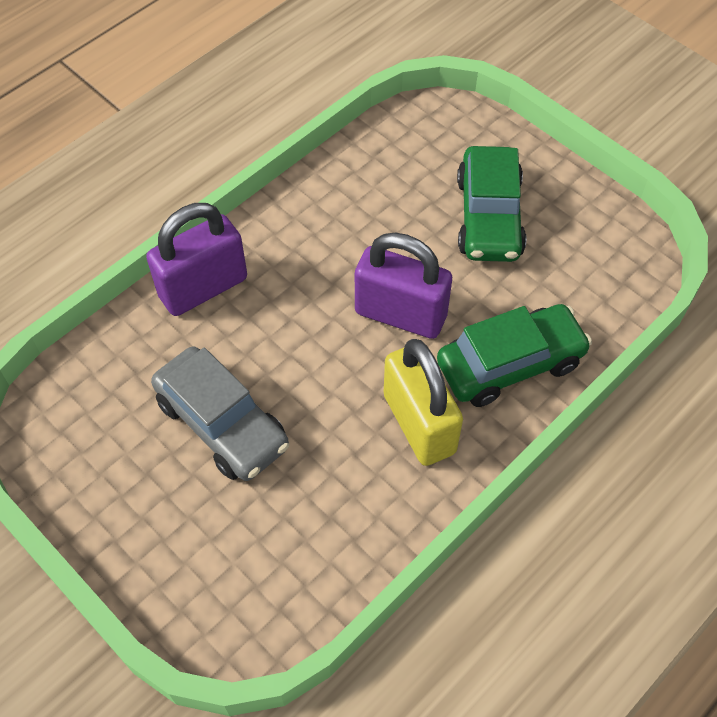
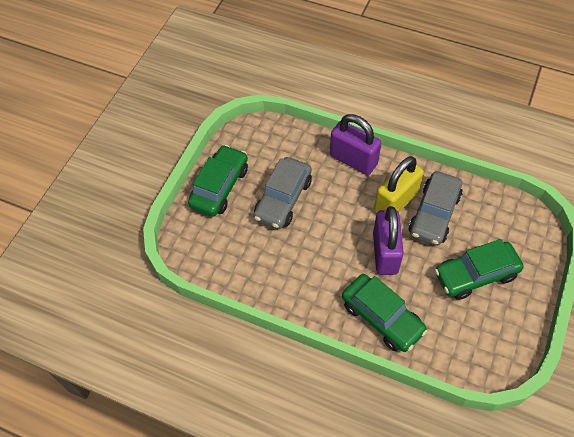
camera: 70 degrees right, 0 degrees up
(136, 522) = (219, 187): none -> green car
(364, 222) = (434, 214): none -> grey car
(419, 423) = (324, 285): yellow padlock -> yellow padlock (396, 202)

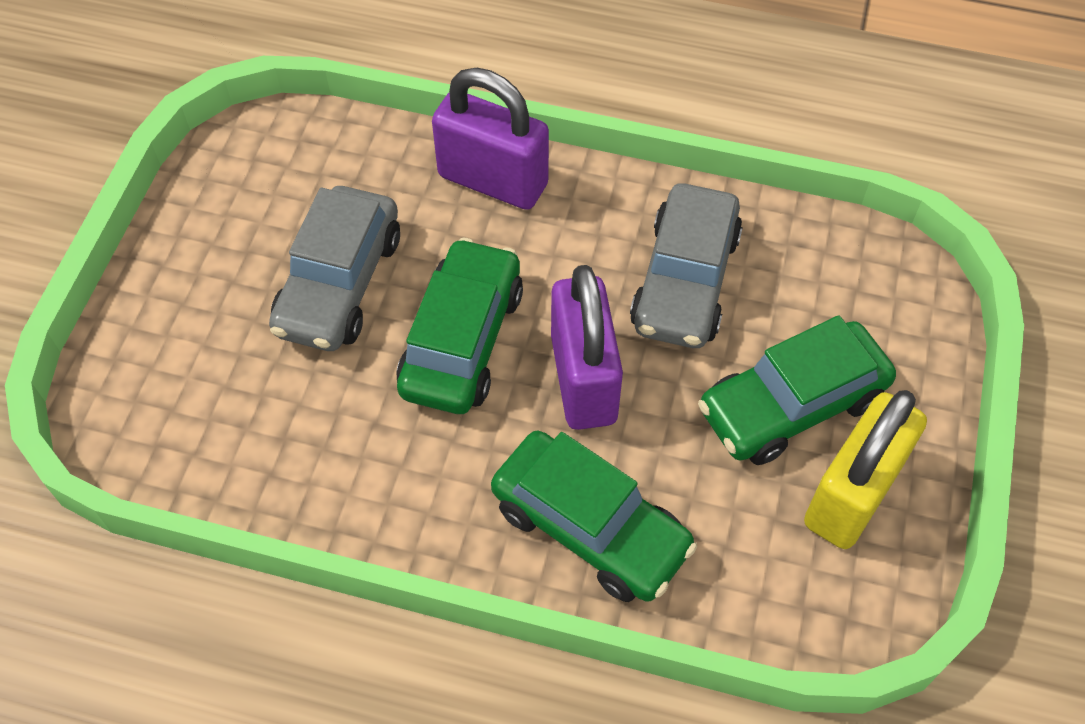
camera: 10 degrees left, 0 degrees up
(219, 187) = (189, 271): green car -> green car (462, 340)
(396, 202) = (597, 263): yellow padlock -> yellow padlock (852, 494)

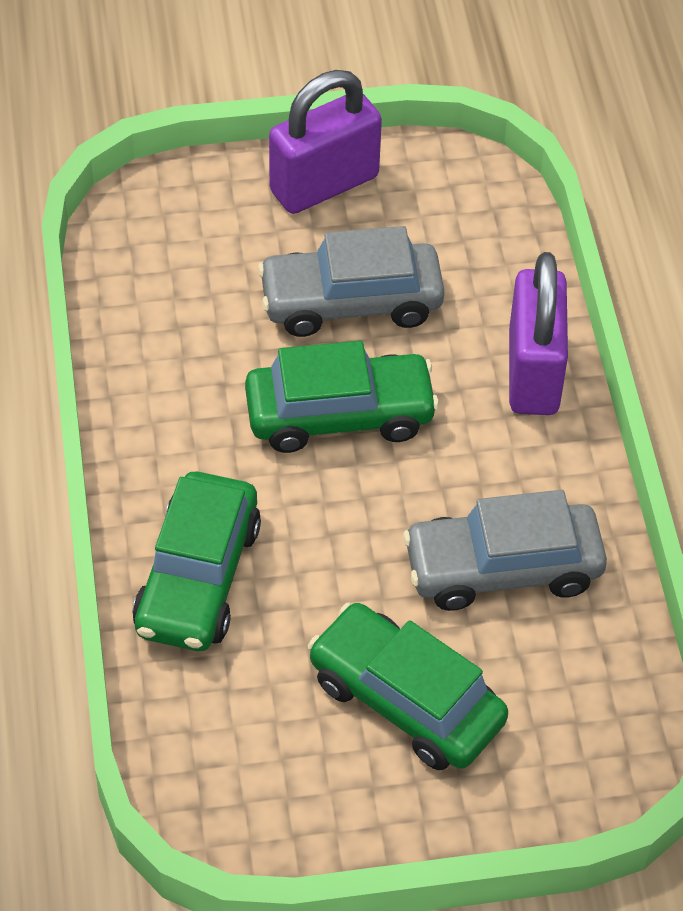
camera: 65 degrees right, 5 degrees down
(583, 379) = (347, 521): purple padlock -> purple padlock (324, 184)
(852, 494) = (332, 778): yellow padlock -> none

